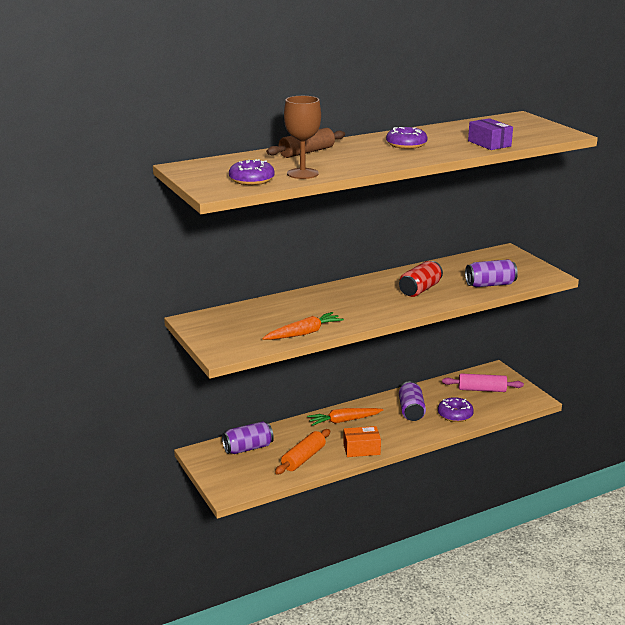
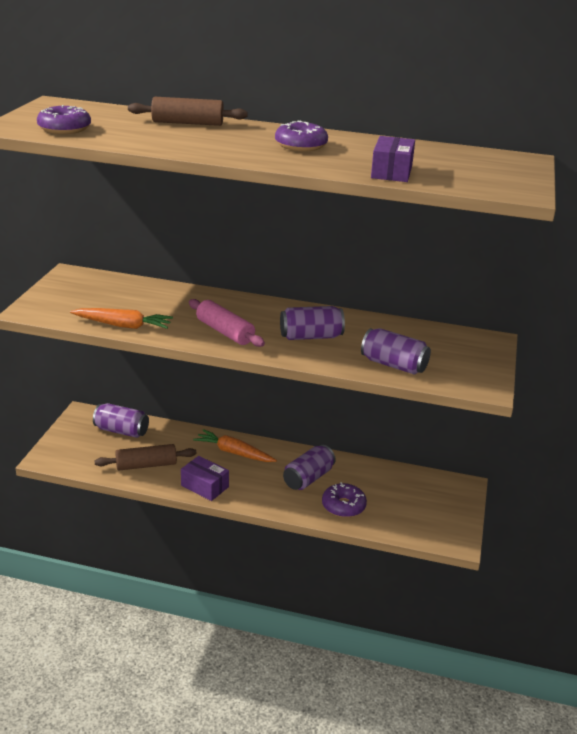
camera: 40 degrees right, 5 degrees up
(302, 173) = (120, 138): brown goblet -> none
(303, 458) = (146, 465): orange rolling pin -> brown rolling pin
(361, 449) = (204, 486): orange box -> purple box
(420, 290) = (311, 336): red can -> purple can
(482, 390) = (414, 498): pink rolling pin -> pink rolling pin (225, 332)

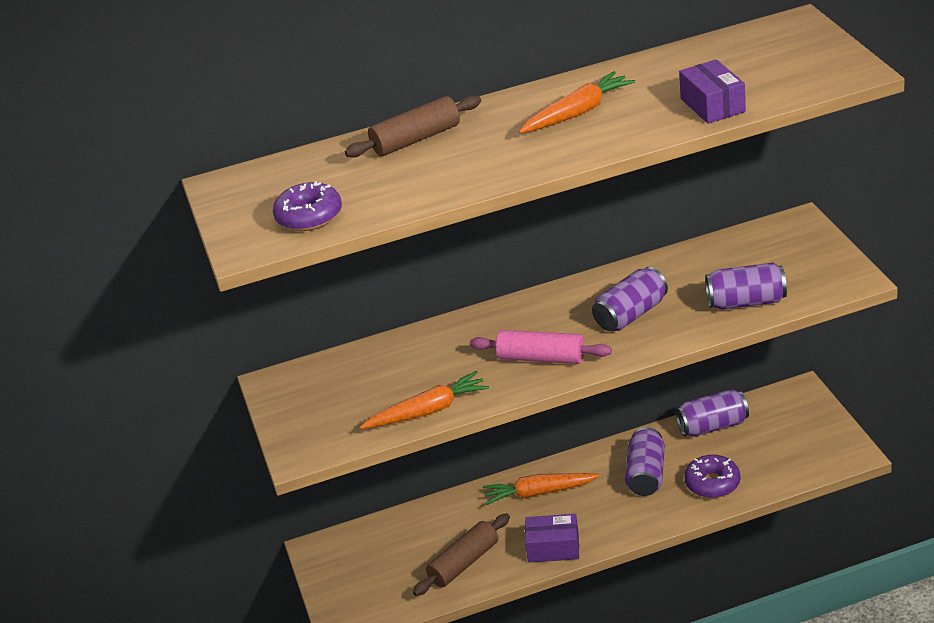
camera: 25 degrees left, 5 degrees up
(121, 431) = (388, 542): purple can -> purple can (712, 426)
(301, 145) = (578, 113): purple donut -> orange carrot

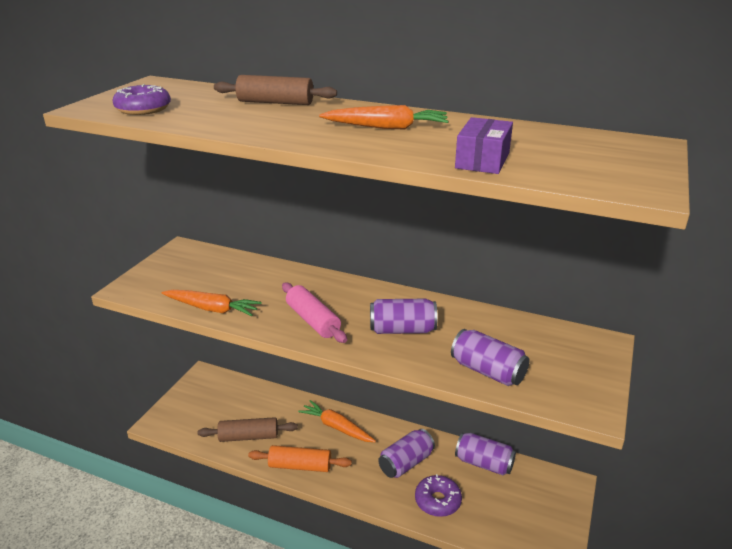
camera: 35 degrees right, 5 degrees down
(553, 548) = (300, 466): purple box -> orange rolling pin

